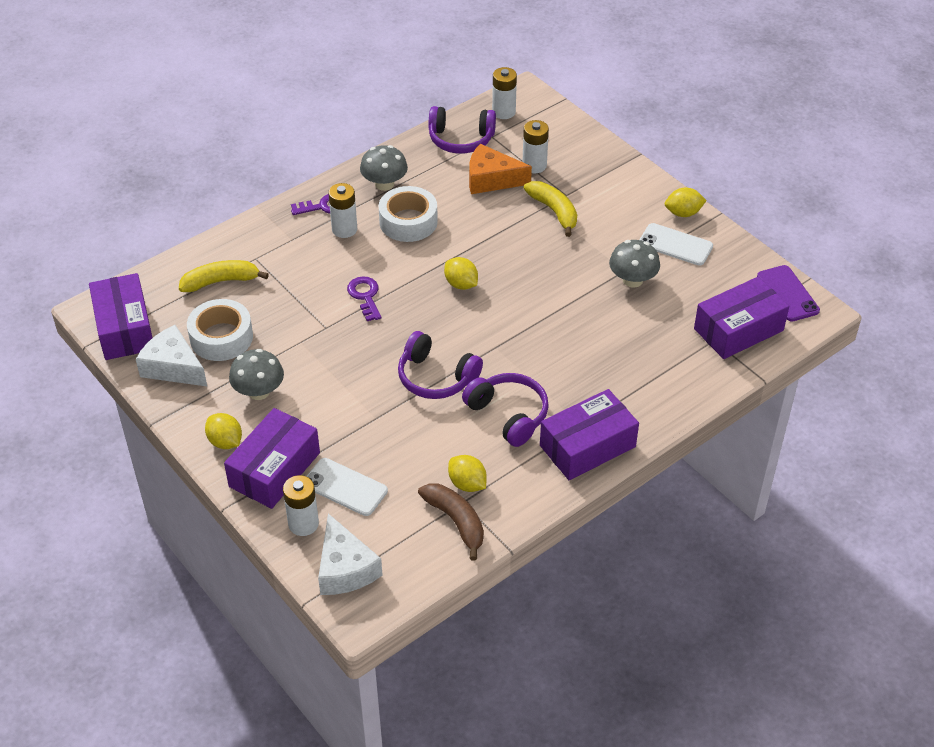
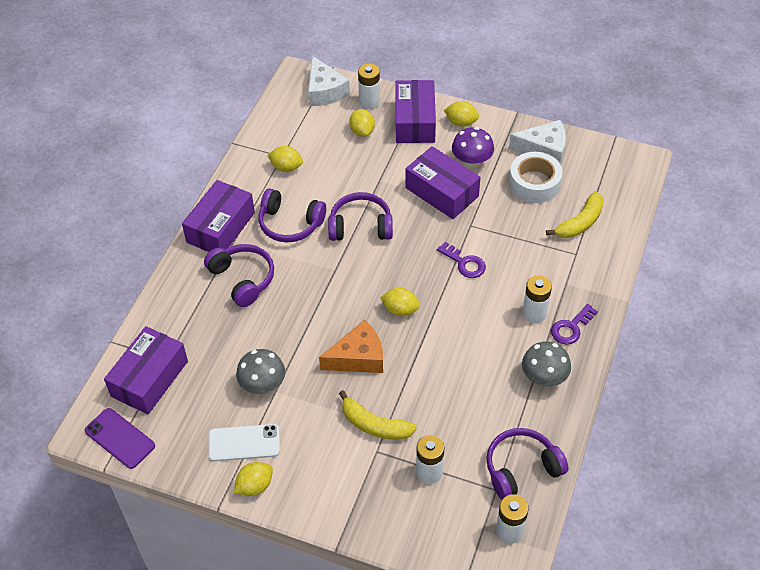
camera: 150 degrees right, 5 degrees up
(124, 328) = (605, 158): purple box -> purple box (442, 192)
(259, 391) = (471, 161): grey mushroom -> purple mushroom
(345, 487) = (362, 131): white phone -> yellow lemon
(345, 568) = (324, 91): white cheese -> white cheese turned 150 degrees counterclockwise
(408, 222) = (490, 348): white tape -> none
(456, 521) = (277, 143): brown banana -> none
(491, 179) = (456, 433): orange cheese -> orange cheese (358, 357)
(595, 380) = (243, 279): none -> purple headphones

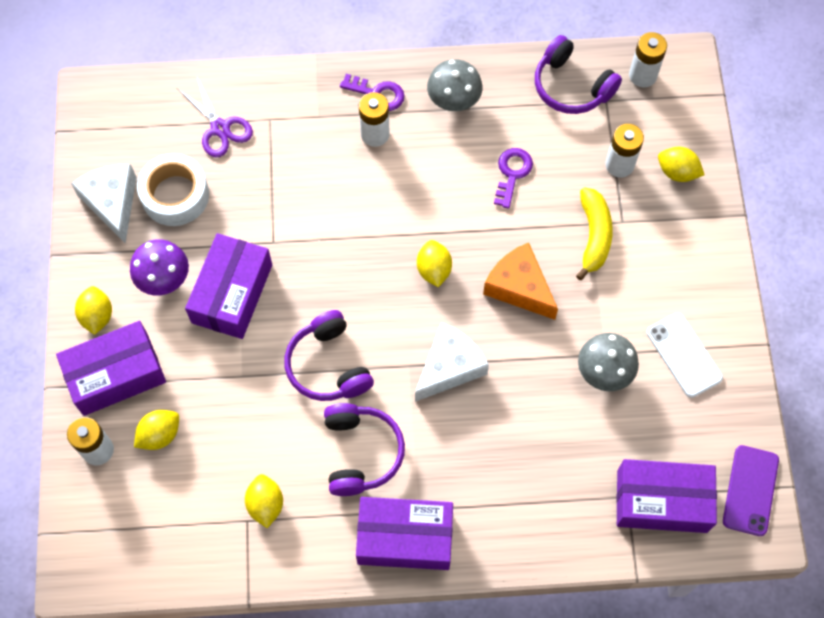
camera: 115 degrees left, 15 degrees up
(243, 279) = (472, 467): purple headphones -> none
(255, 486) = (725, 320): yellow lemon -> yellow lemon (677, 172)
(324, 91) = (97, 522): white cheese -> white cheese (449, 367)
(464, 263) = (335, 228): purple key -> purple key (512, 173)
(580, 223) = (220, 128): yellow banana -> purple scissors

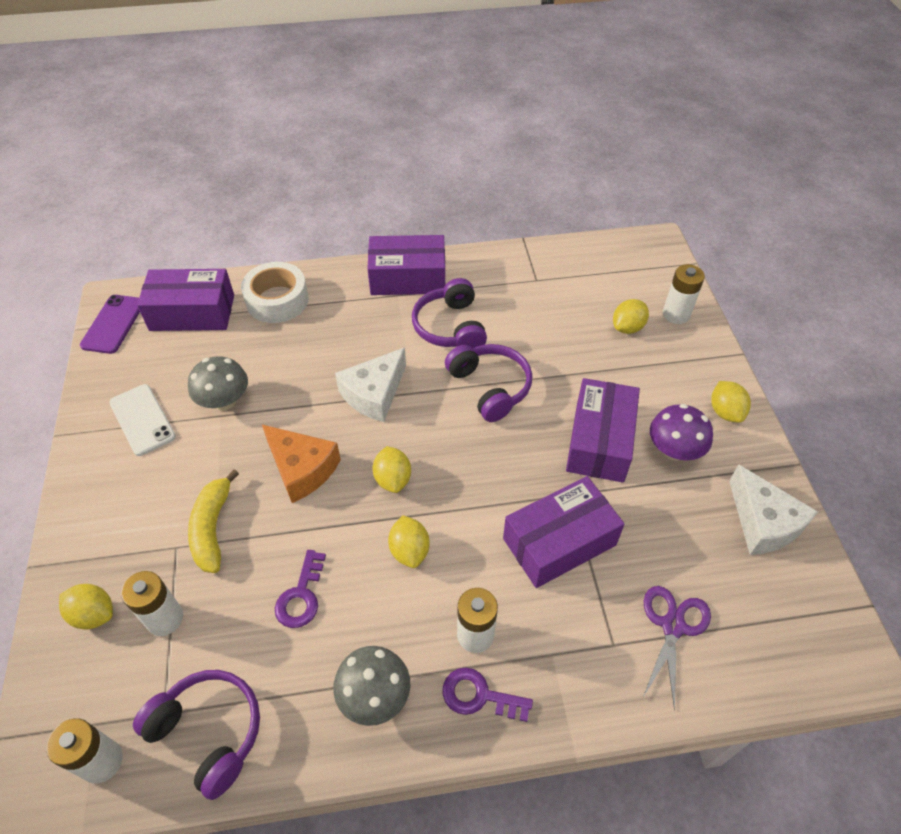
camera: 175 degrees right, 15 degrees down
(116, 375) = (685, 367): purple box -> purple box (559, 542)
(175, 195) = (696, 537): white tape -> white tape (277, 300)
(220, 128) = (673, 626): purple scissors -> purple scissors turned 60 degrees clockwise
(265, 504) = (524, 290): yellow lemon -> yellow lemon (409, 550)

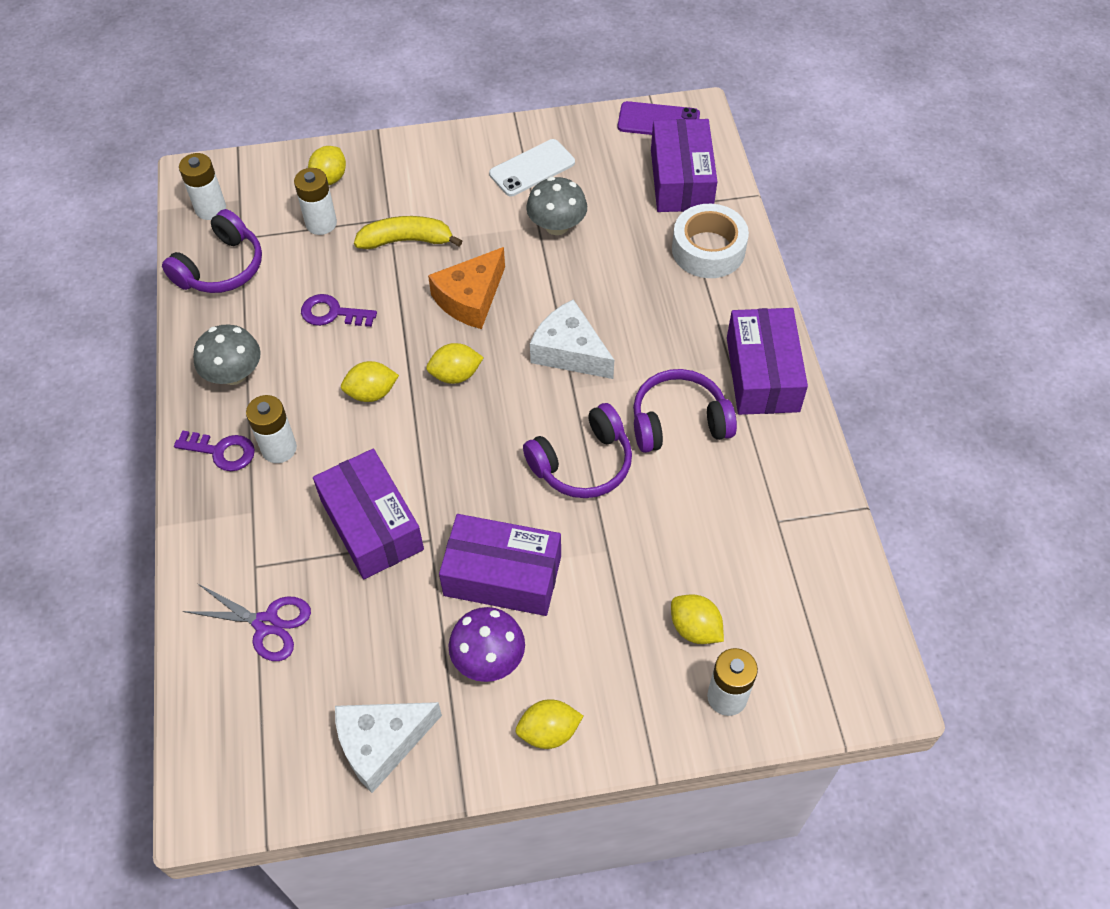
camera: 90 degrees right, 5 degrees up
(479, 696) = (222, 451): purple key -> purple key turned 90 degrees clockwise

